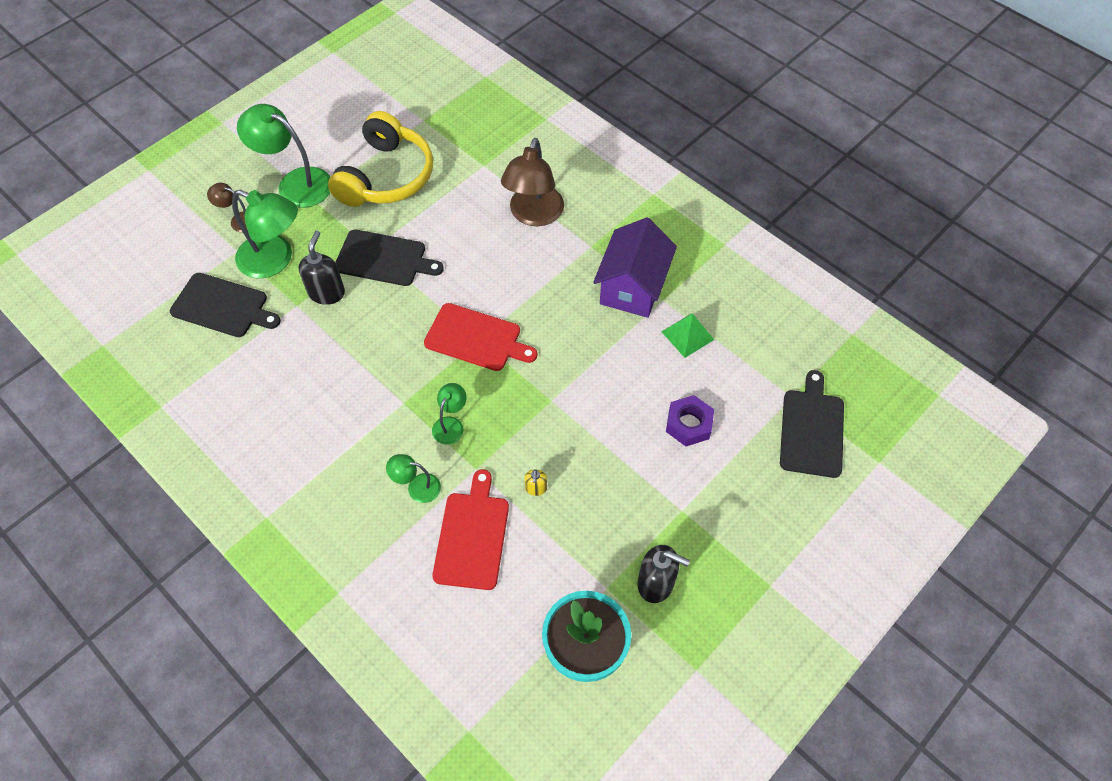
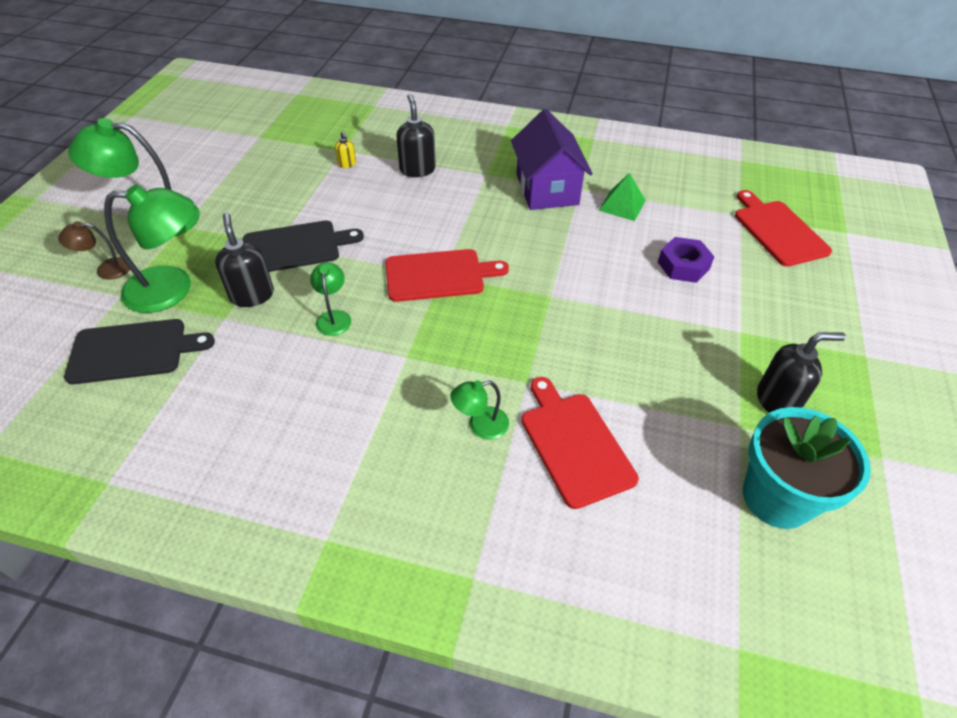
camera: 30 degrees left, 10 degrees down
(386, 176) = (251, 186): yellow headphones -> none
(451, 424) = (471, 355): green lamp -> green lamp (334, 317)
(533, 215) = (417, 169): brown lamp -> black soap dispenser
(536, 488) = (599, 372): yellow soap dispenser -> yellow soap dispenser (347, 164)
(812, 429) = (778, 231): black cutting board -> red cutting board

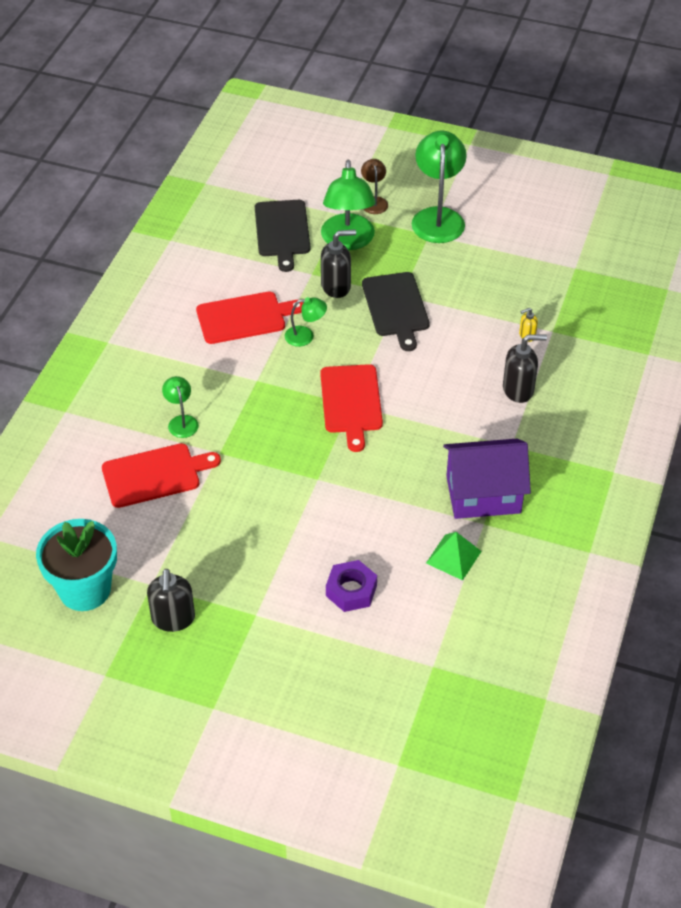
camera: 95 degrees right, 0 degrees up
(778, 231) = (403, 694): red cutting board -> red cutting board (244, 317)

